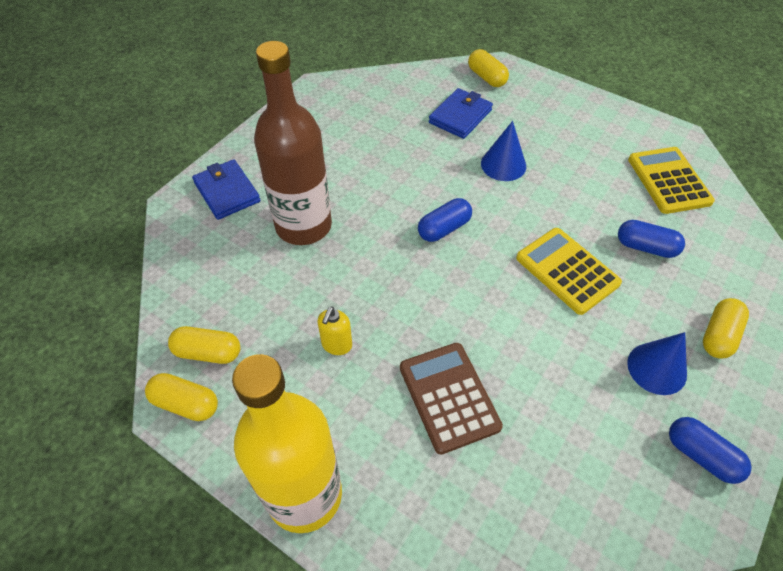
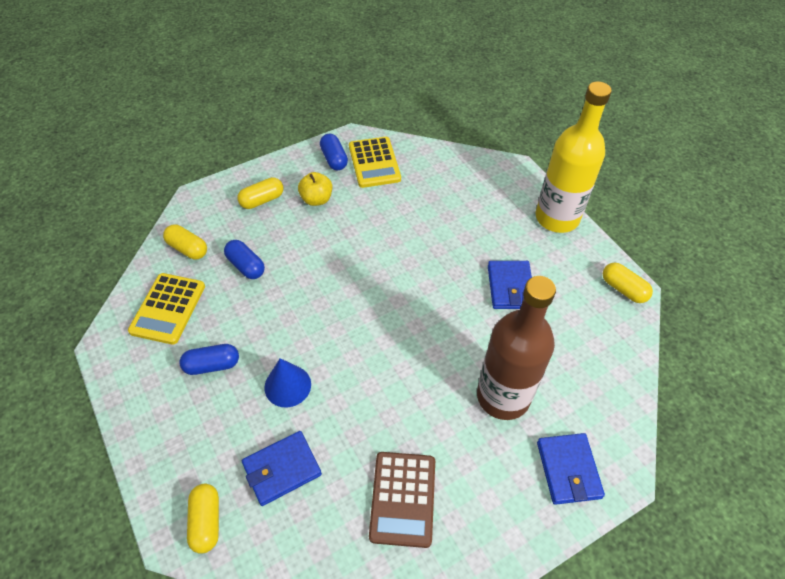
camera: 155 degrees left, 0 degrees up
(208, 352) = (604, 317): yellow capsule -> yellow capsule (188, 249)
(336, 345) = (510, 287): yellow soap dispenser -> blue wallet
(444, 228) = (384, 343): blue capsule -> blue capsule (212, 365)
(449, 397) = (451, 231): brown calculator -> brown calculator (402, 498)
(567, 270) = (317, 273): yellow calculator -> yellow calculator (374, 163)
(657, 368) = (316, 199): blue cone -> yellow apple

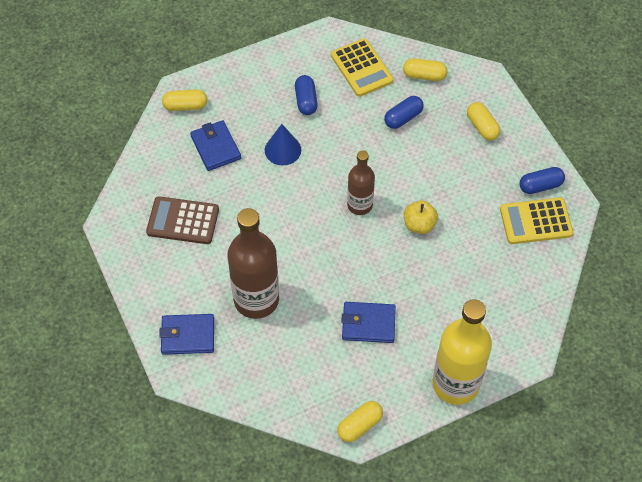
camera: 95 degrees right, 5 degrees up
(168, 308) = (361, 68): yellow calculator -> yellow calculator turned 135 degrees counterclockwise
(188, 249) = (424, 75): yellow capsule -> yellow capsule turned 60 degrees clockwise
(316, 199) = (483, 170): yellow apple -> yellow apple (419, 225)
(365, 301) = (360, 205): none -> brown bottle

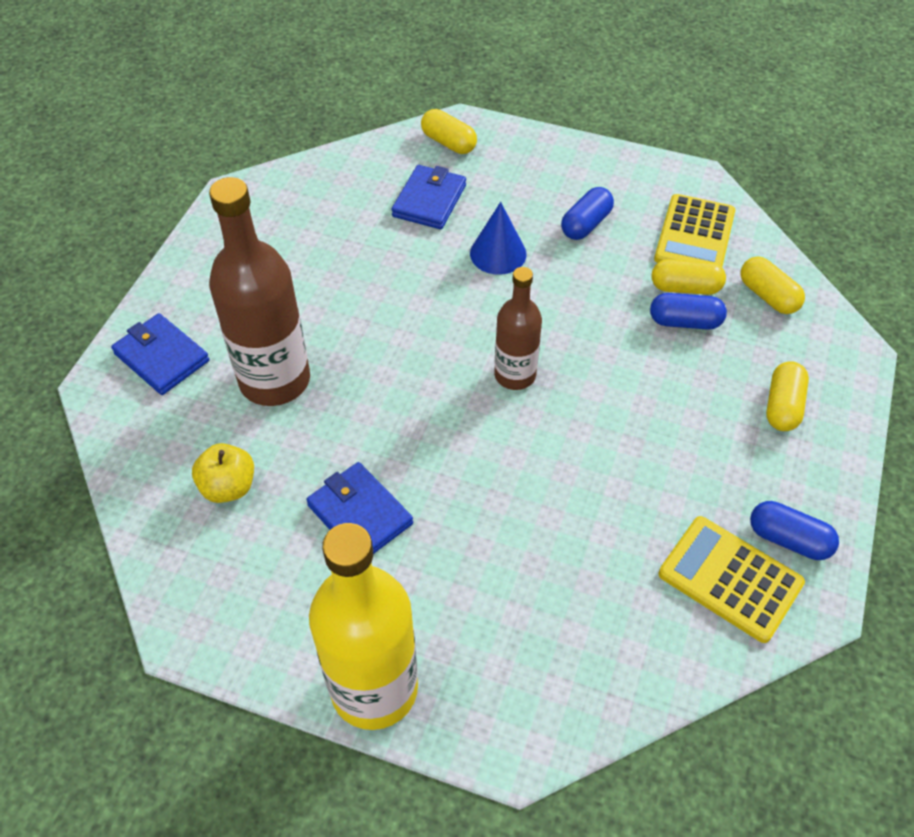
camera: 45 degrees right, 5 degrees down
(183, 221) = (306, 244): brown calculator -> none
(359, 425) = (200, 624): yellow capsule -> yellow capsule (685, 288)
(419, 225) = (561, 454): yellow apple -> yellow apple (228, 487)

